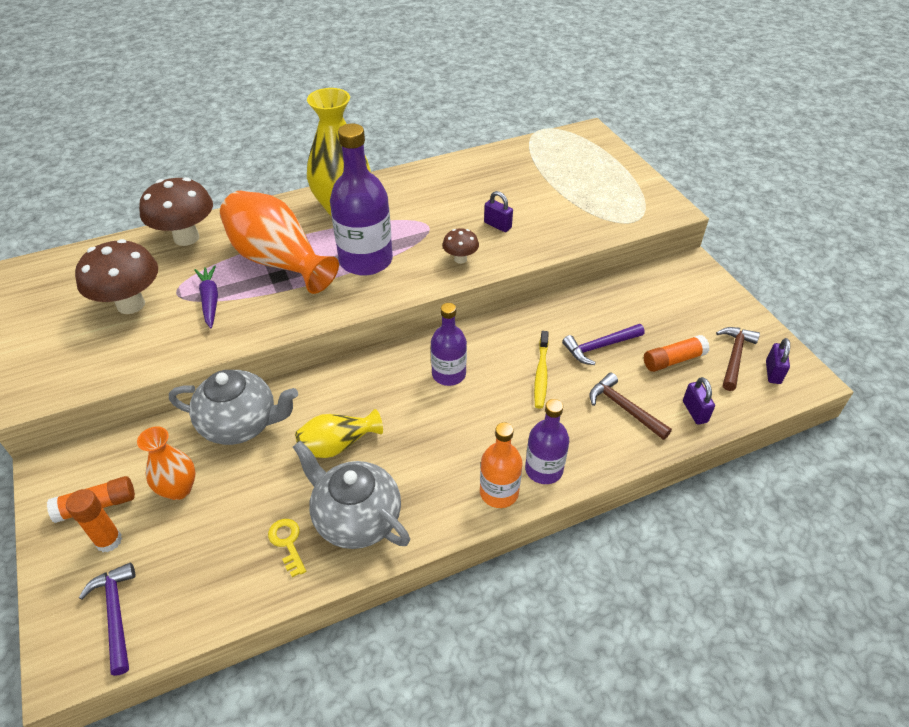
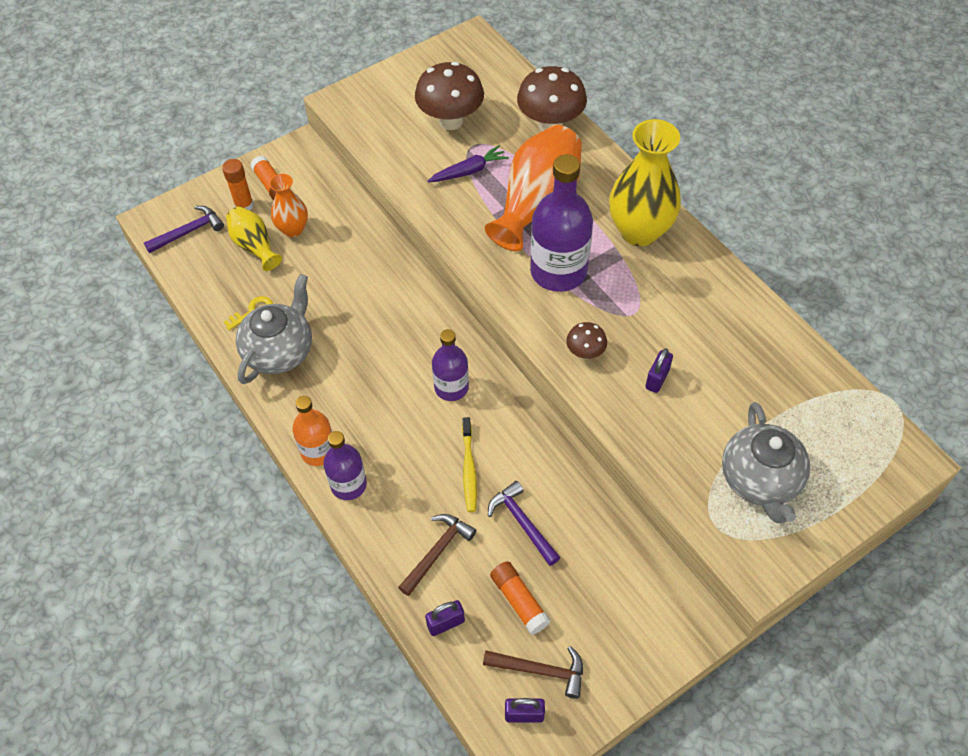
camera: 80 degrees right, 10 degrees up
(241, 424) = (362, 247): grey teapot -> grey teapot (759, 480)
(338, 445) = (351, 320): yellow vase -> yellow vase (254, 246)
(541, 374) = (469, 469): yellow toothbrush -> yellow toothbrush turned 90 degrees counterclockwise

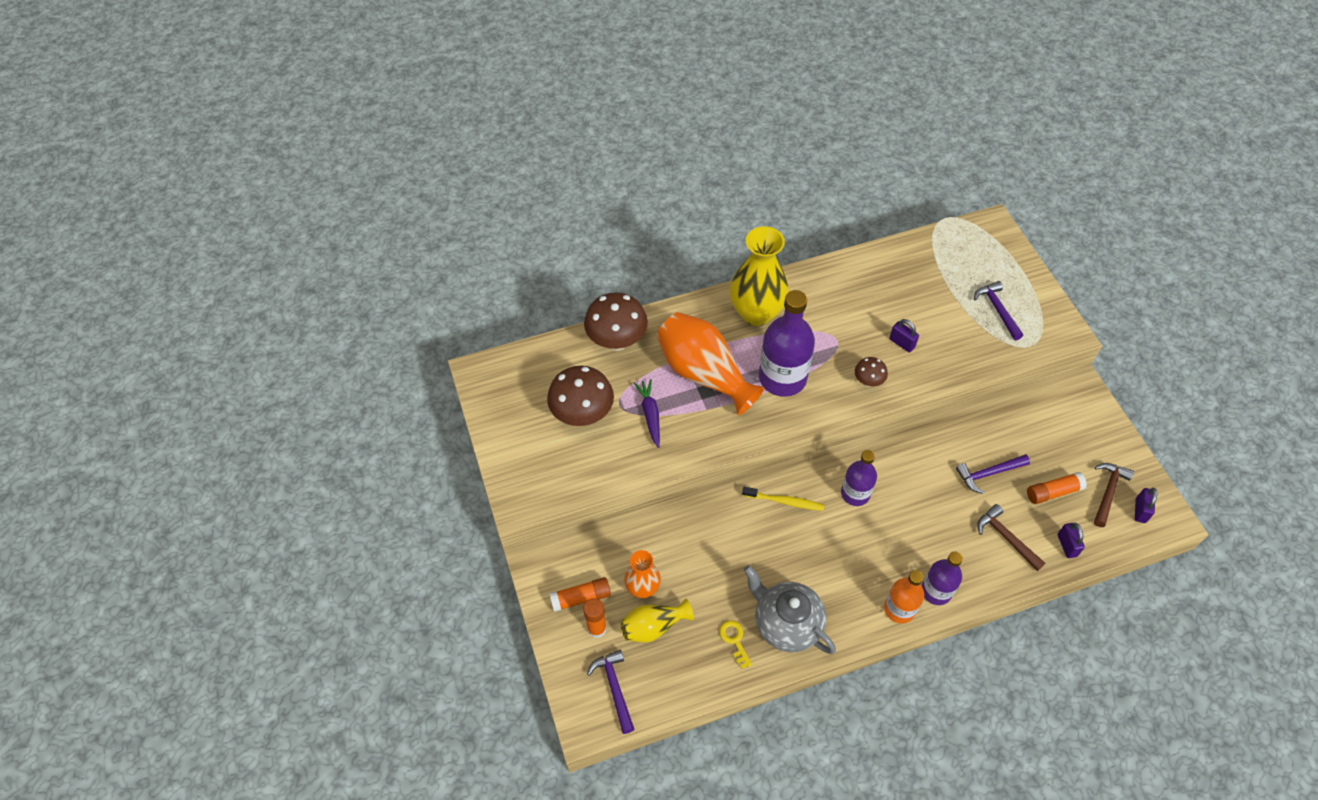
camera: 75 degrees left, 0 degrees up
(469, 469) = (935, 499): yellow toothbrush -> yellow toothbrush (785, 501)
(759, 480) = (997, 310): grey teapot -> purple hammer

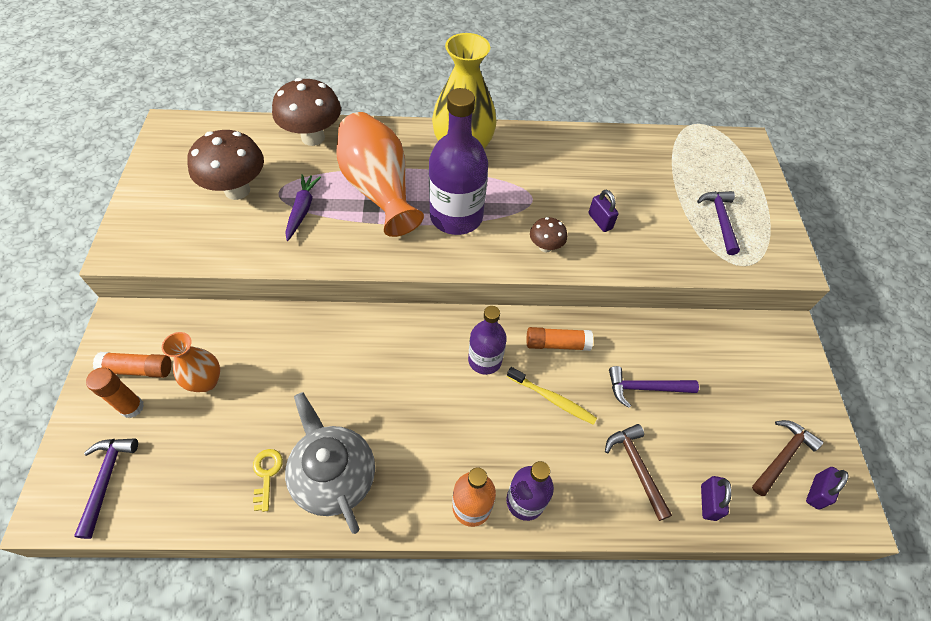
camera: 15 degrees right, 0 degrees up
(653, 626) = (191, 427): yellow vase -> none
(785, 501) = (405, 343): yellow toothbrush -> yellow toothbrush (552, 399)
(1053, 492) = (714, 434): orange glue stick -> orange glue stick (557, 344)

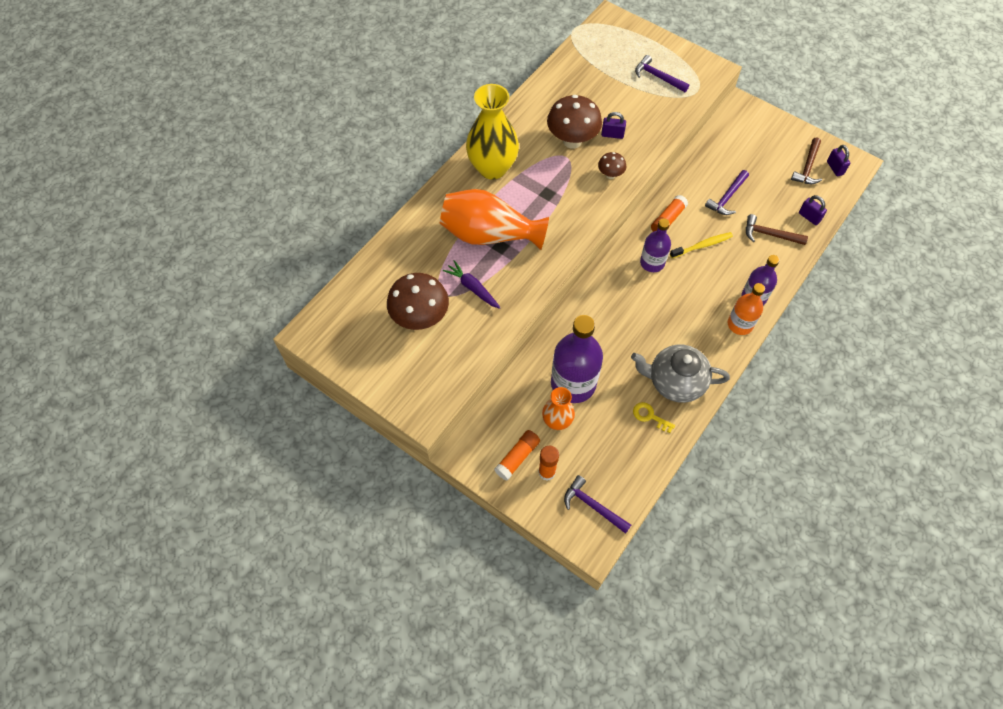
camera: 50 degrees left, 5 degrees up
(313, 137) = (402, 247): brown mushroom -> brown mushroom (572, 141)
(456, 216) = (548, 205): purple bottle -> purple bottle (573, 383)
(782, 456) = (807, 167): brown hammer -> brown hammer turned 150 degrees counterclockwise

